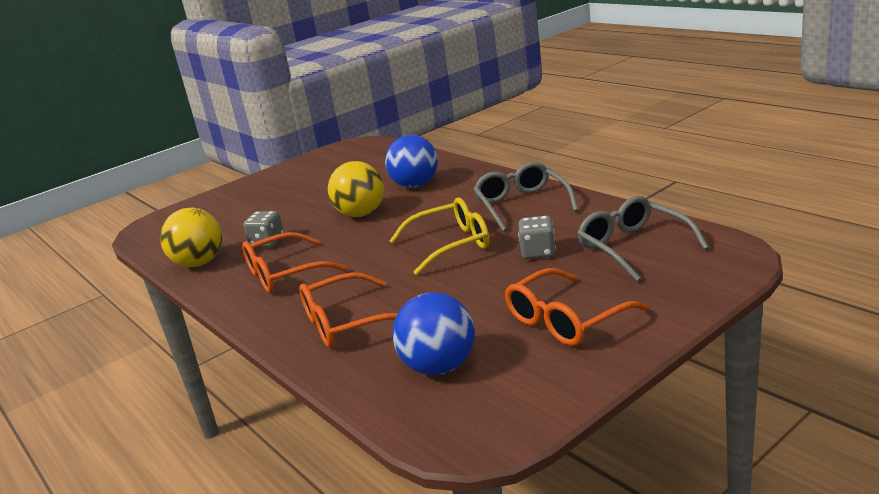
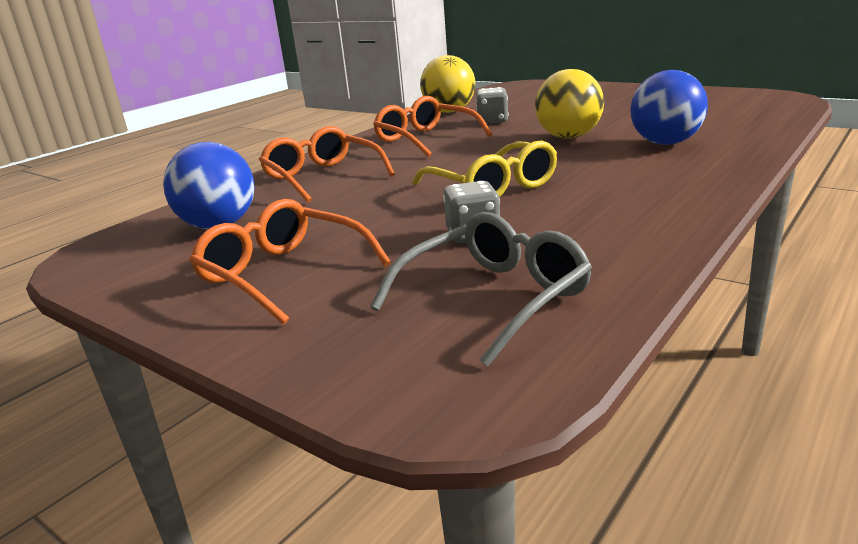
camera: 75 degrees right, 0 degrees up
(521, 205) = (630, 204): grey glasses -> none

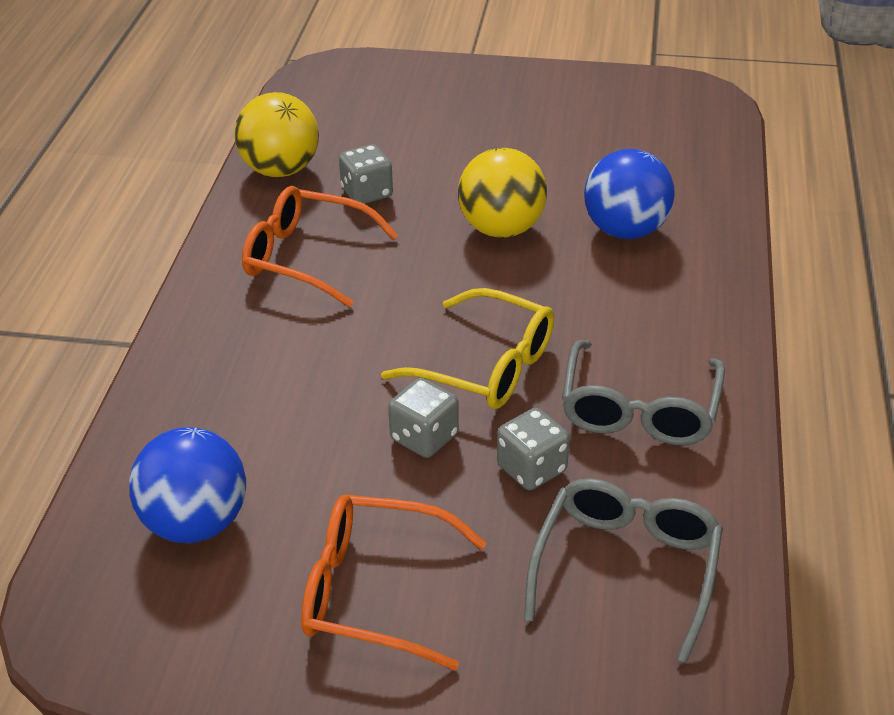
camera: 30 degrees left, 15 degrees up
(322, 177) = (236, 382): orange glasses -> none
(410, 211) = (424, 437): none -> grey dice
(595, 219) = (639, 410): none -> grey glasses

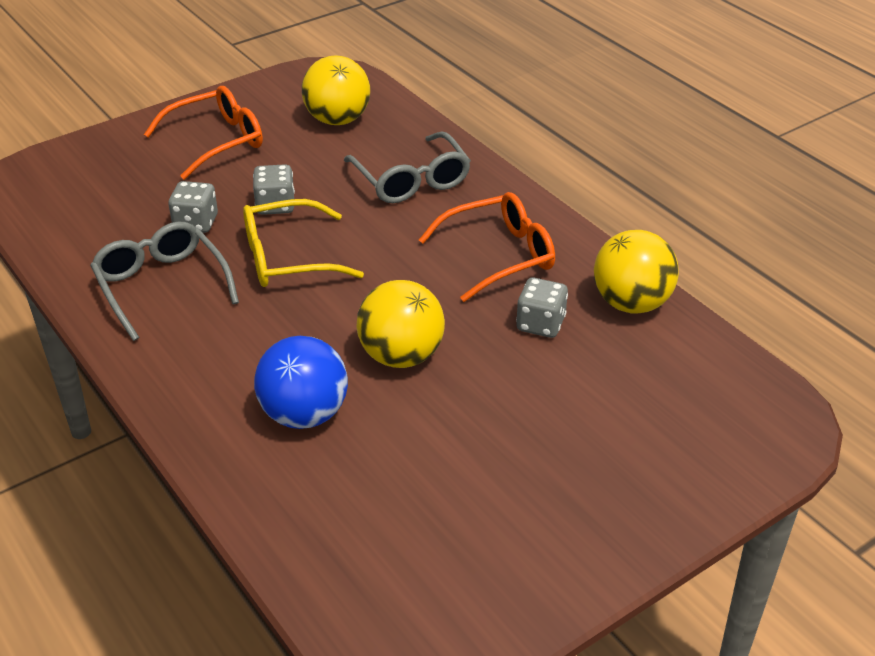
camera: 135 degrees right, 0 degrees up
(195, 523) = (337, 120): blue ball -> yellow ball
(626, 568) = (97, 209): grey glasses -> grey glasses (411, 180)

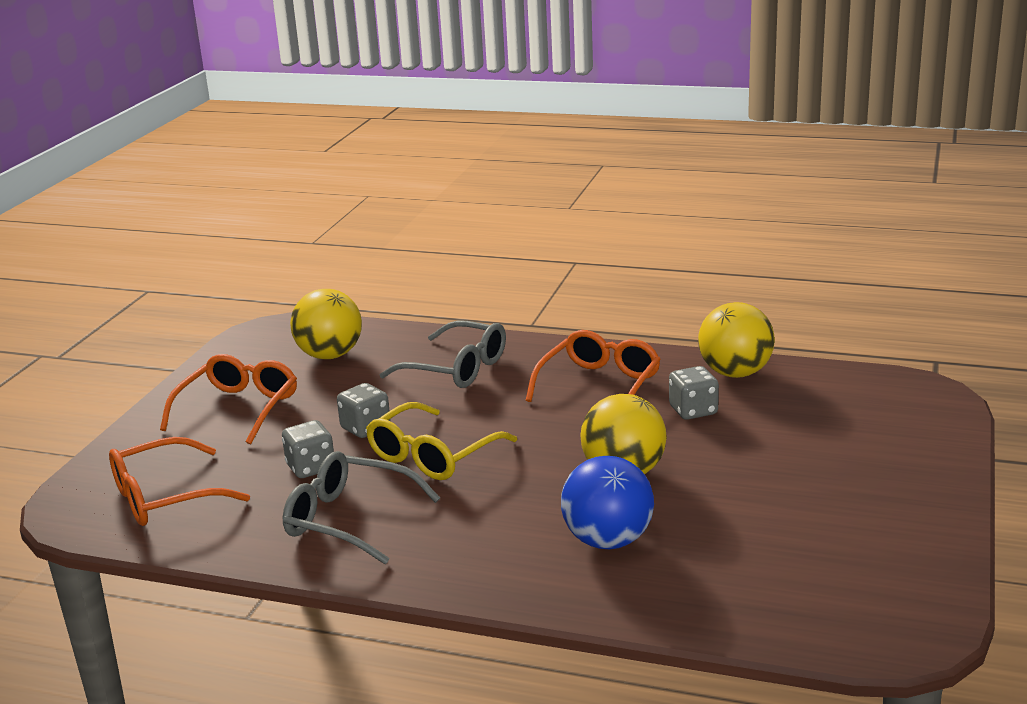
camera: 35 degrees left, 15 degrees down
(79, 198) = (164, 497): none -> orange glasses

